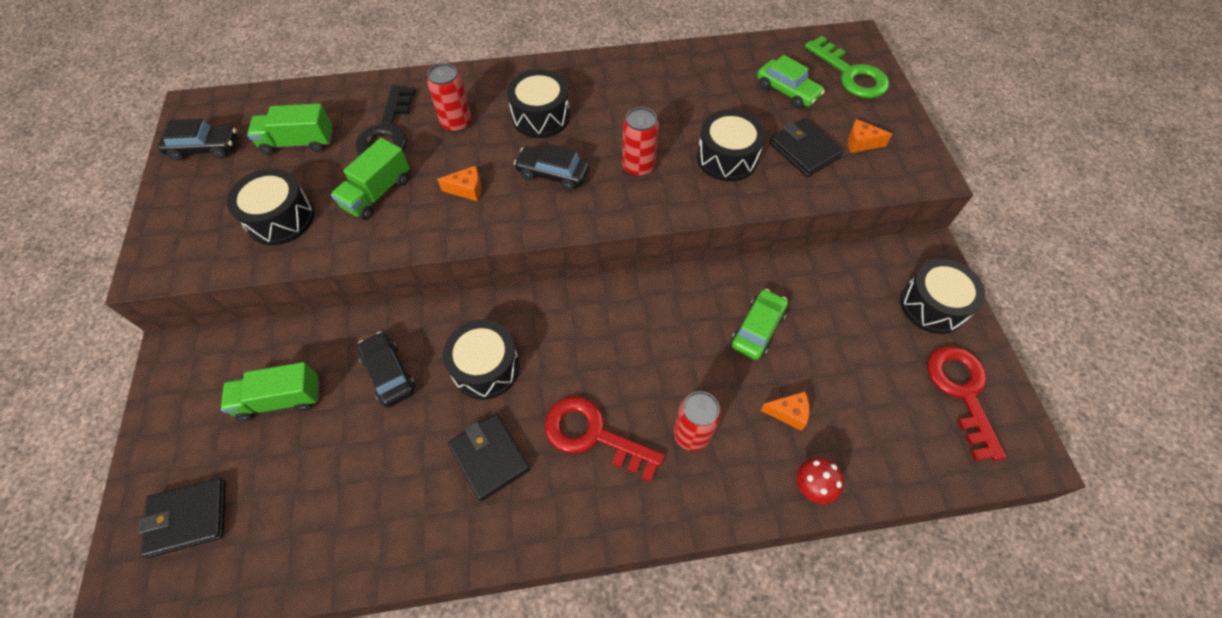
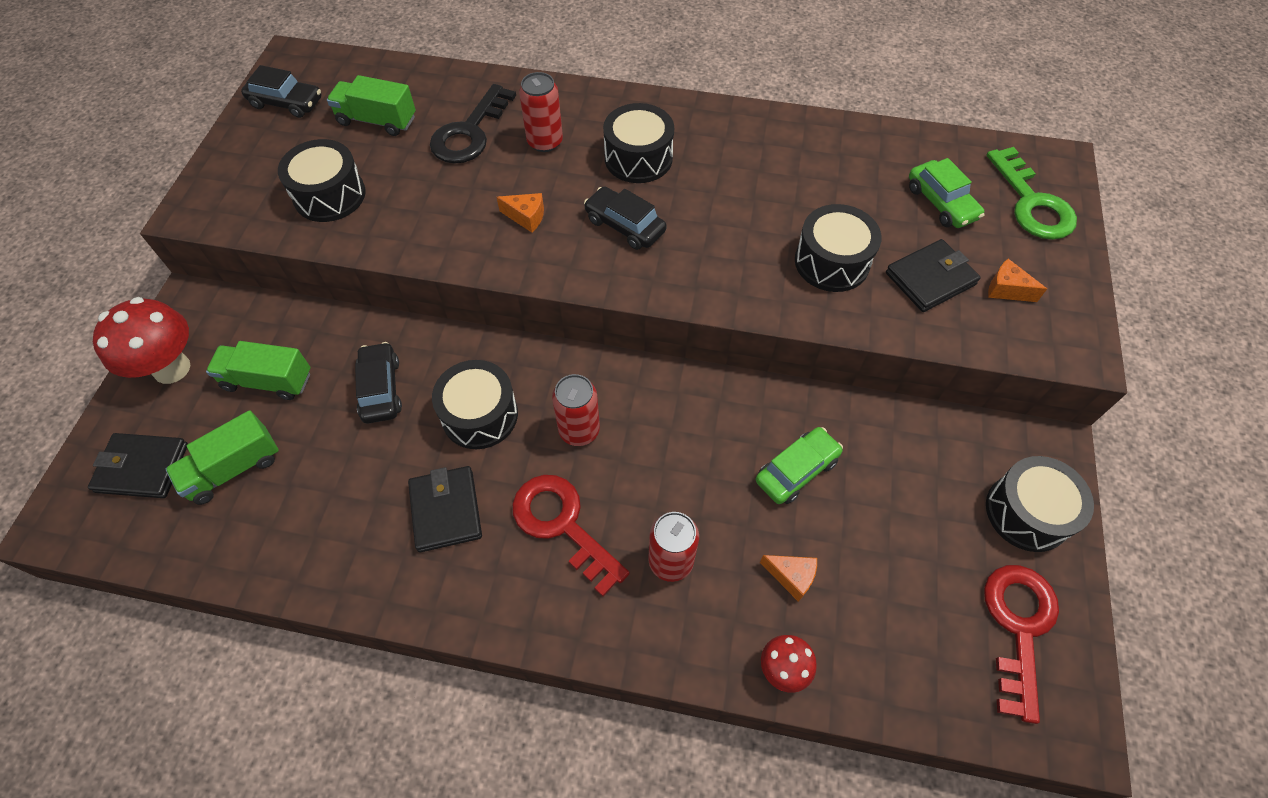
camera: 20 degrees right, 0 degrees up
(180, 418) = (172, 368): none -> red mushroom
(377, 193) = (433, 195): green truck -> green truck (234, 468)
(638, 166) = (724, 243): red can -> red can (579, 430)
(804, 150) = (930, 279): black wallet -> black wallet turned 75 degrees clockwise

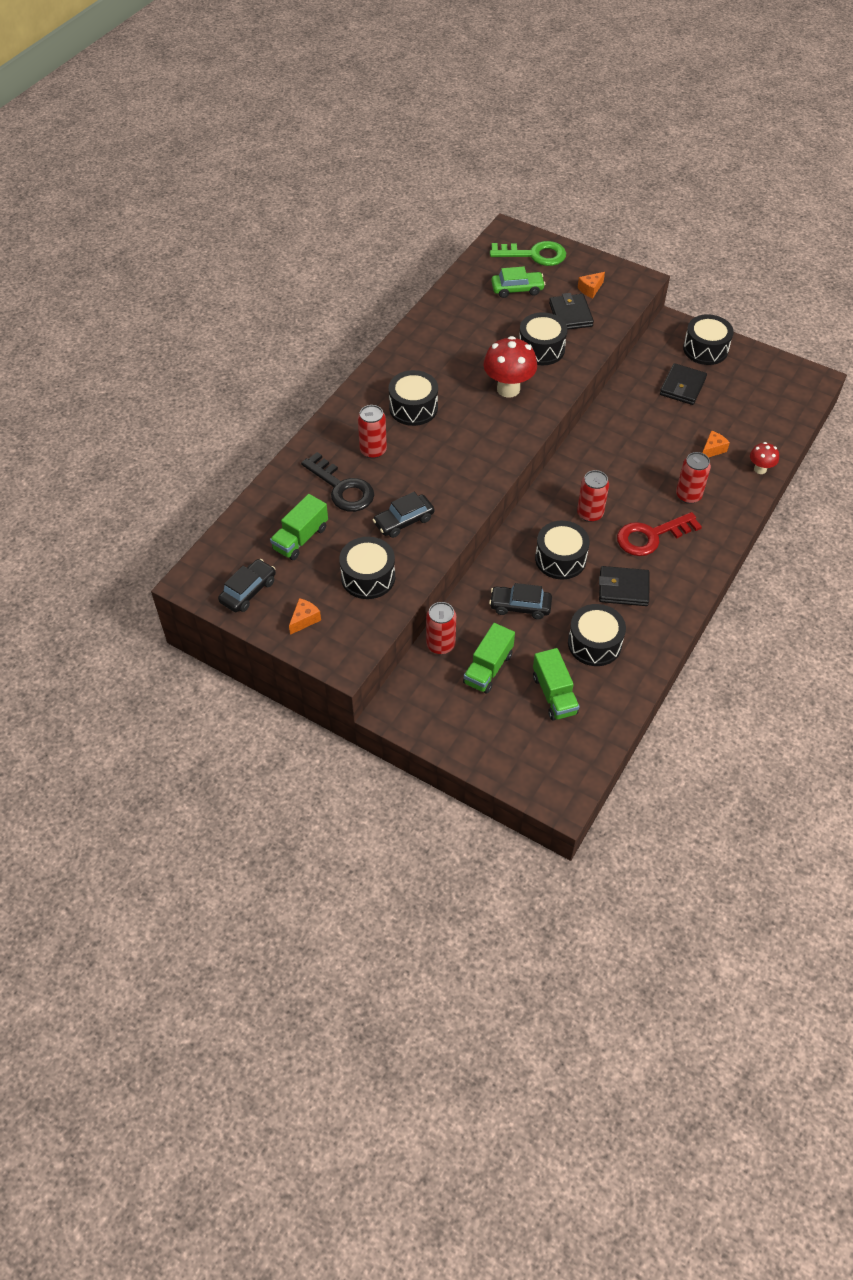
camera: 70 degrees left, 5 degrees down
(142, 468) = (535, 747): black wallet -> black wallet (682, 387)
(172, 368) = (453, 725): red mushroom -> red mushroom (508, 389)
(299, 320) = (440, 644): none -> red can
(332, 497) = (594, 643): none -> black drum
(526, 217) = (441, 475): orange cheese -> orange cheese (304, 620)
(625, 225) = (471, 430): black car -> black car (404, 521)
(796, 470) = (651, 427): green car -> none
(1018, 626) = (763, 377): red key -> none

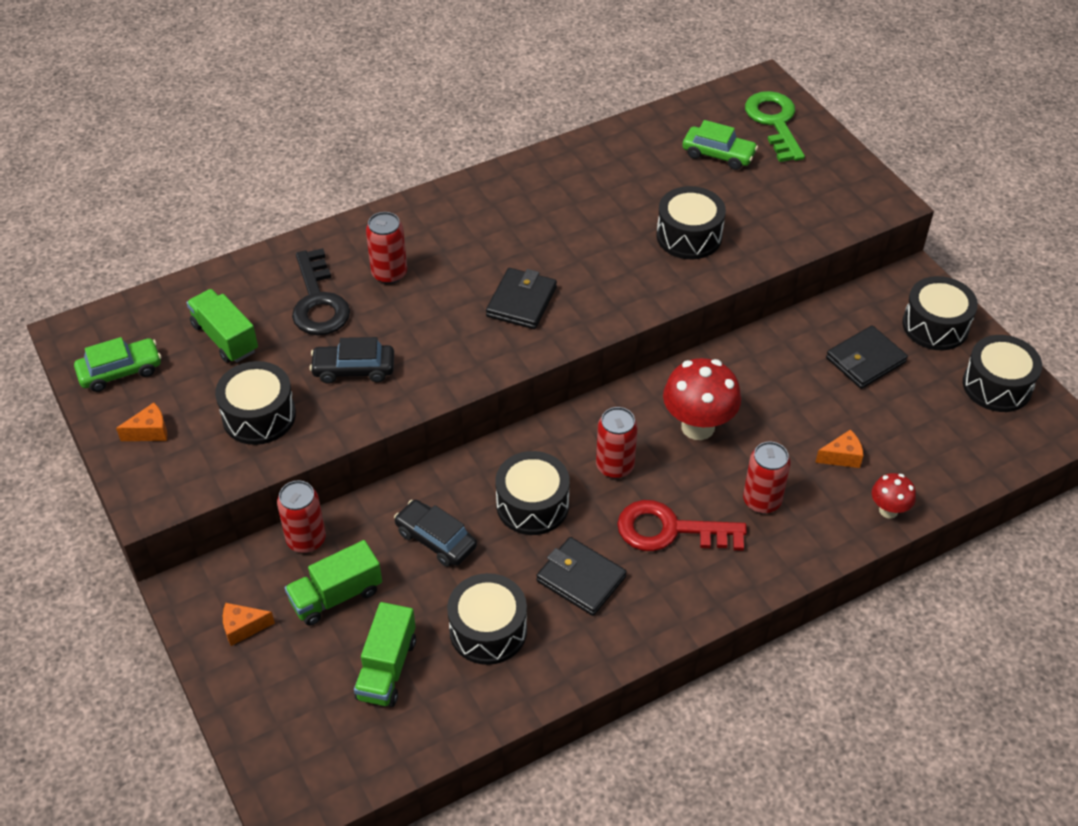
camera: 30 degrees right, 5 degrees down
(248, 591) = (120, 371): black car -> green car
(300, 538) = (225, 338): green truck -> green truck turned 75 degrees clockwise
(413, 408) = (476, 244): black drum -> black drum (997, 386)
(508, 389) = (608, 267): red mushroom -> red mushroom (698, 427)
(534, 255) = (774, 122): green key -> green key turned 135 degrees counterclockwise
(570, 315) = (760, 209): black wallet -> black wallet (521, 302)
(590, 289) = (812, 189): orange cheese -> orange cheese (243, 628)

